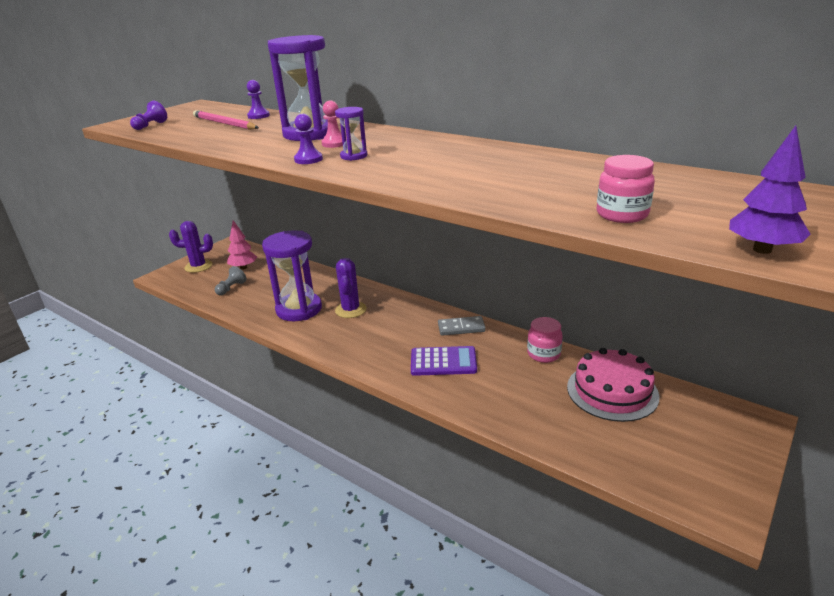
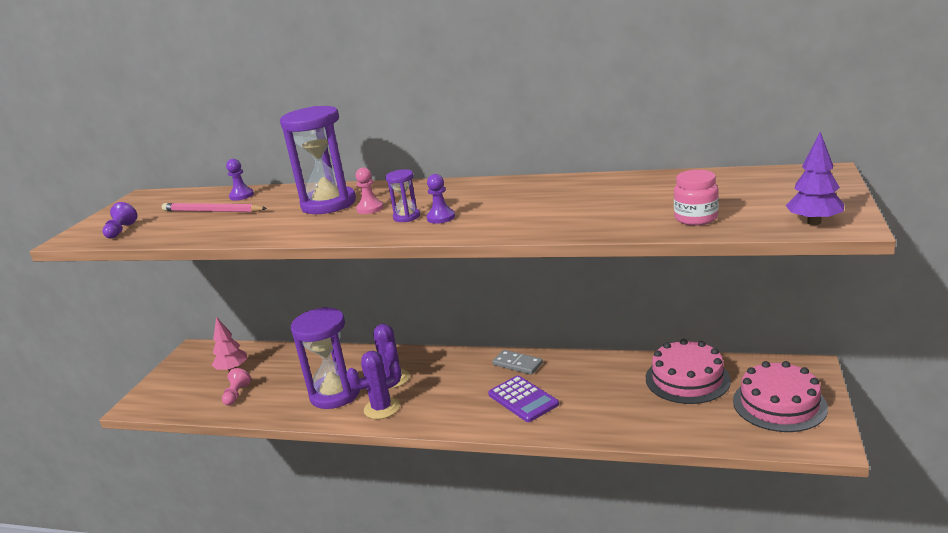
camera: 20 degrees left, 5 degrees down
(198, 266) = (174, 383): purple cactus -> purple cactus (382, 408)
(231, 288) = (237, 394): grey pawn -> pink pawn
(308, 159) = (364, 229): purple pawn -> purple pawn (441, 217)
(443, 362) = (523, 399): purple calculator -> purple calculator turned 75 degrees clockwise
(461, 328) = (517, 364): grey domino -> grey domino turned 60 degrees clockwise
(543, 354) = (609, 365): pink jar -> none
(695, 449) = (779, 404): none -> pink cake

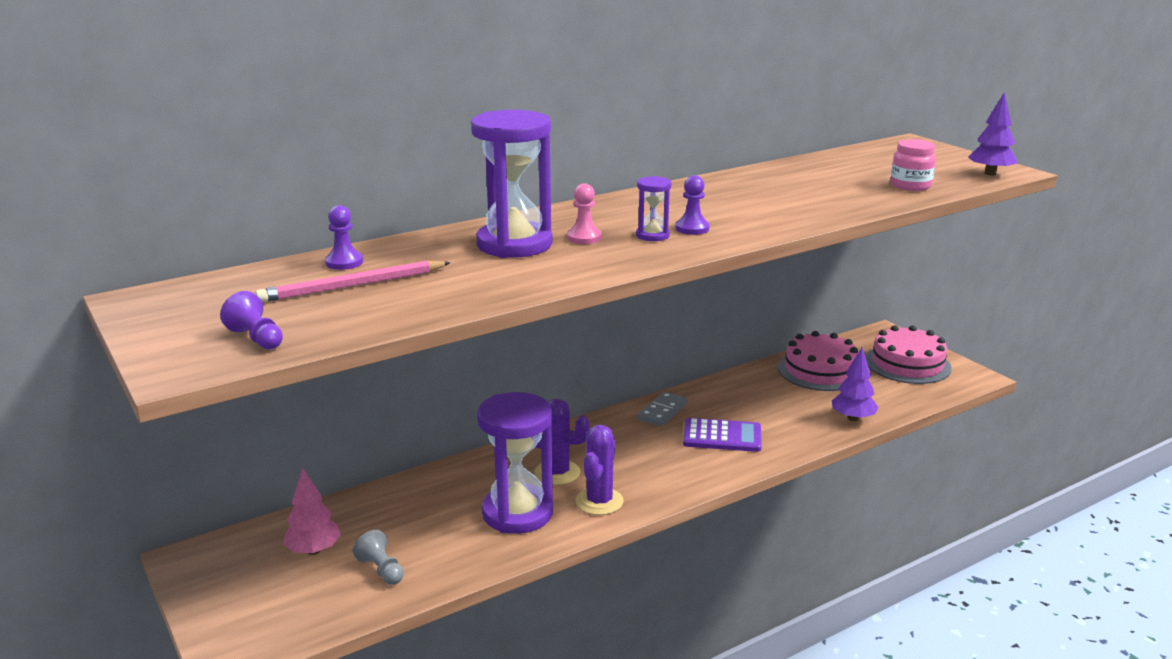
camera: 50 degrees left, 0 degrees up
(237, 394) = (381, 570): pink pawn -> grey pawn
(517, 364) = (662, 411): grey domino -> grey domino turned 45 degrees counterclockwise
(641, 429) = (853, 418): none -> purple tree

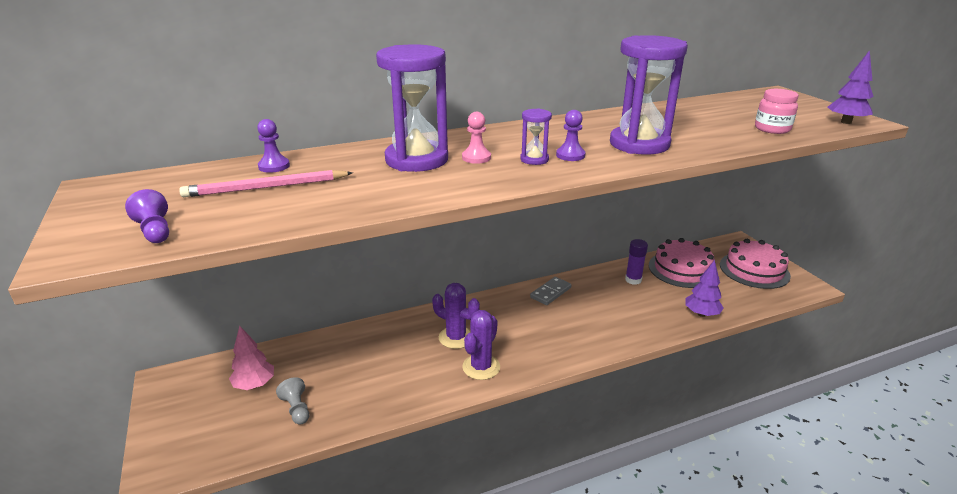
camera: 10 degrees right, 5 degrees up
(517, 513) = (415, 370): purple hourglass -> purple hourglass (639, 144)
(722, 436) = (592, 319): purple calculator -> none
(762, 388) = (633, 280): none -> purple glue stick

